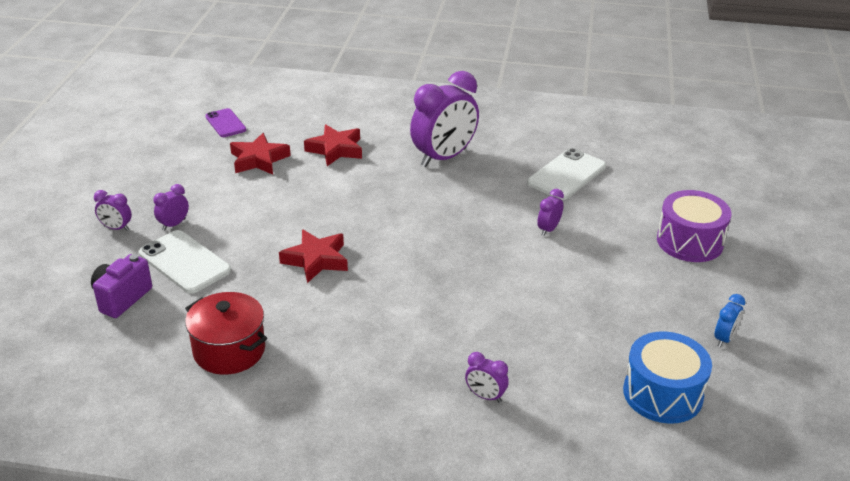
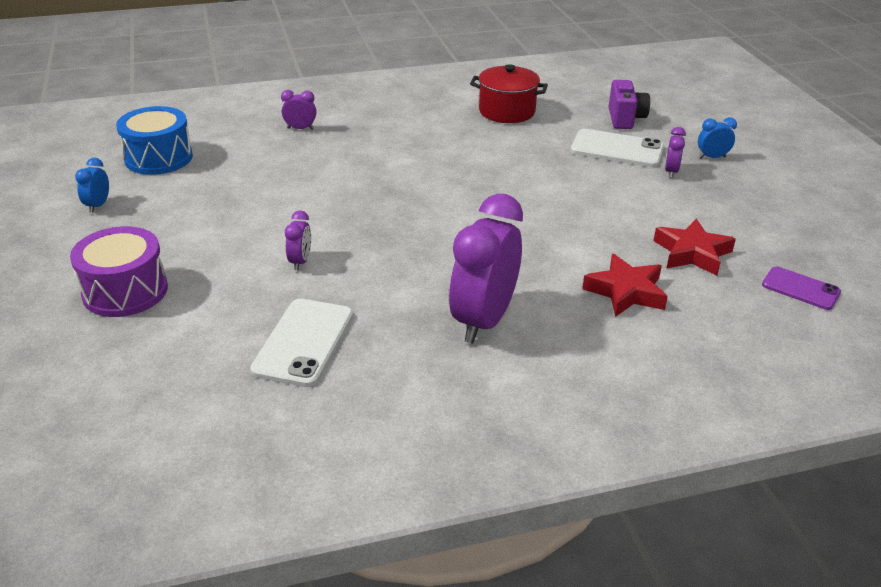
camera: 155 degrees right, 0 degrees up
(116, 228) = (712, 157): purple clock -> blue clock
(316, 260) = (511, 176): red star -> none

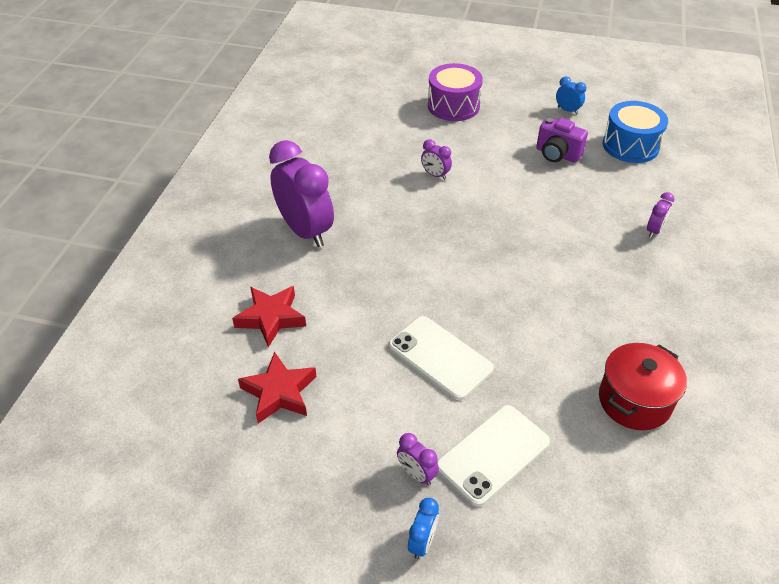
camera: 120 degrees right, 10 degrees up
(304, 342) = (350, 155): white phone -> white phone (440, 357)
(625, 119) = (565, 513): purple camera -> purple camera (557, 154)
(800, 288) = (176, 435): purple phone -> none

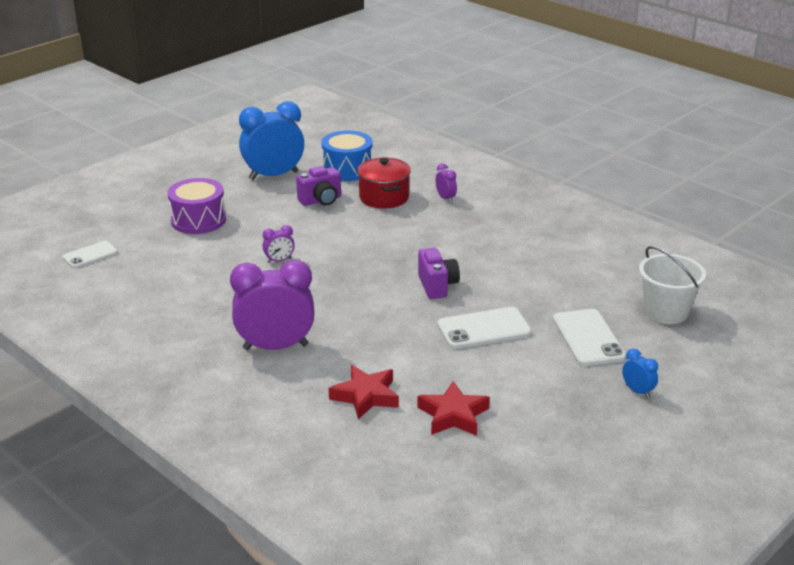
camera: 60 degrees left, 15 degrees down
(354, 81) = (90, 255): none -> white phone
(416, 474) = (581, 375): purple clock -> none
(486, 291) = (437, 286): none -> purple camera
(567, 110) = (273, 175): blue clock -> blue clock, size x2.28
(612, 515) = (666, 312): none -> white bucket
(634, 401) = (587, 268): red pot -> red pot (384, 197)

